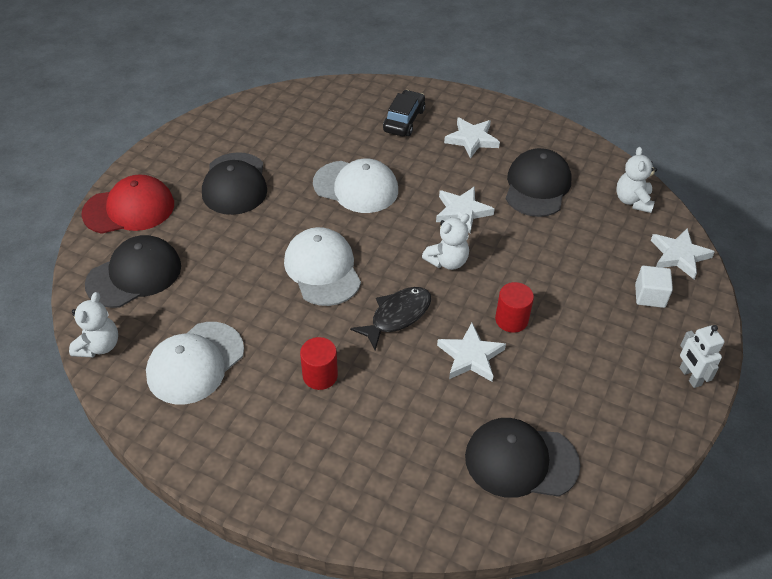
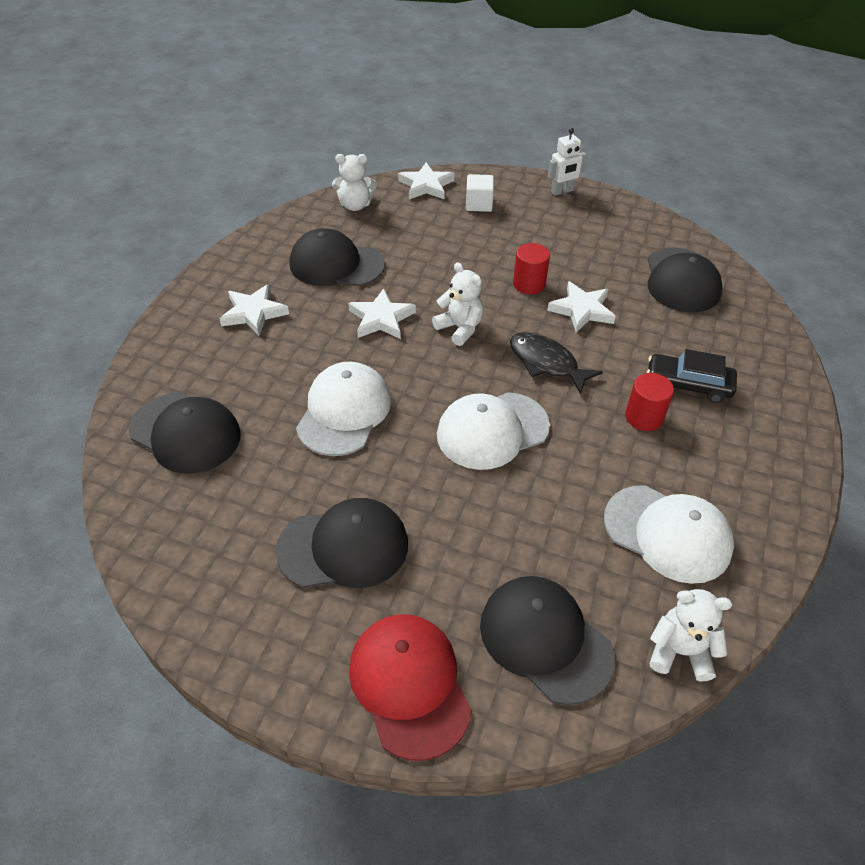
camera: 95 degrees left, 0 degrees up
(348, 112) = (185, 433): none -> black cap
(404, 120) = (210, 374): black car -> black car (688, 385)

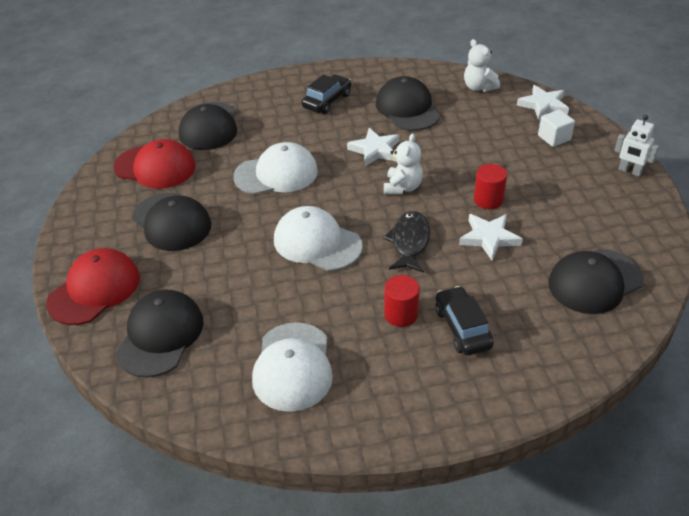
camera: 60 degrees right, 5 degrees down
(213, 521) = (155, 167): none -> red cap
(254, 313) = (327, 101): white star -> black car
(680, 651) = (192, 407): white teddy bear -> none

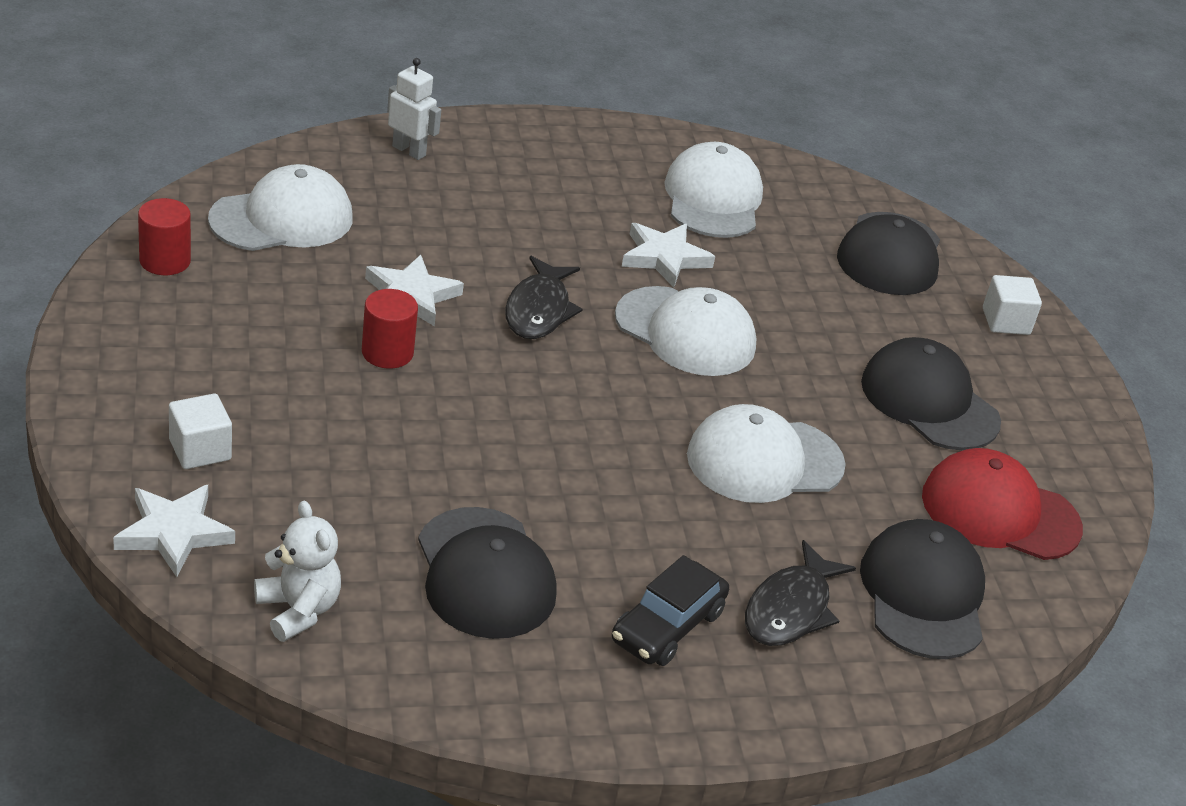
camera: 175 degrees right, 5 degrees down
(94, 290) = (1005, 321): red cap -> white cube
(272, 113) = (790, 609): none -> black fish
(375, 150) = (572, 480): white star -> white star (664, 258)
(401, 314) = (569, 226): red cylinder -> red cylinder (165, 261)
(402, 187) = (532, 398): white teddy bear -> none
(462, 328) = (491, 200): black car -> none
(594, 281) = (282, 218): black cap -> white cap
(630, 171) = (101, 361): white robot -> white robot (409, 151)

